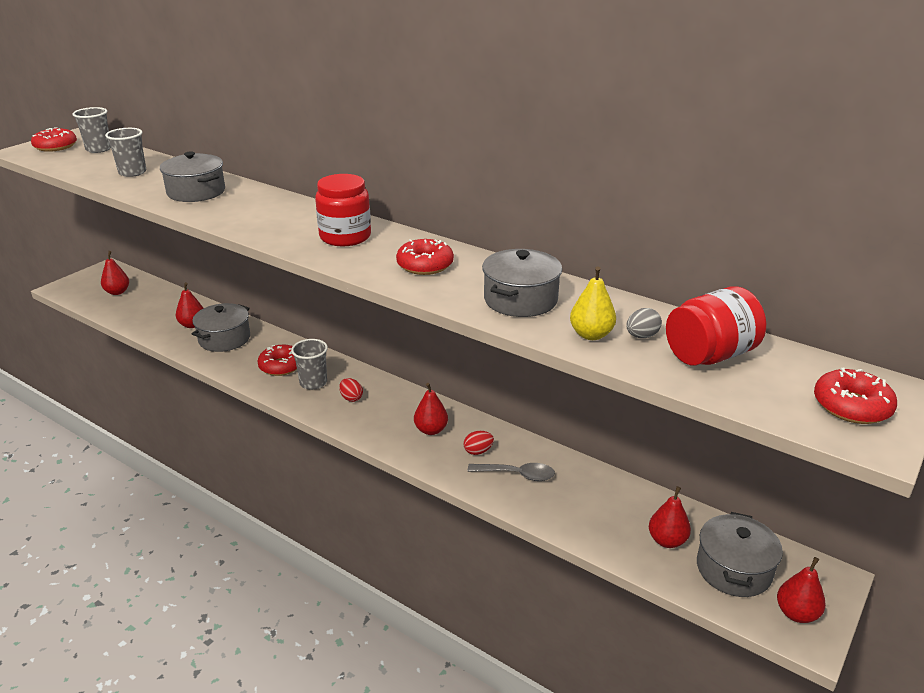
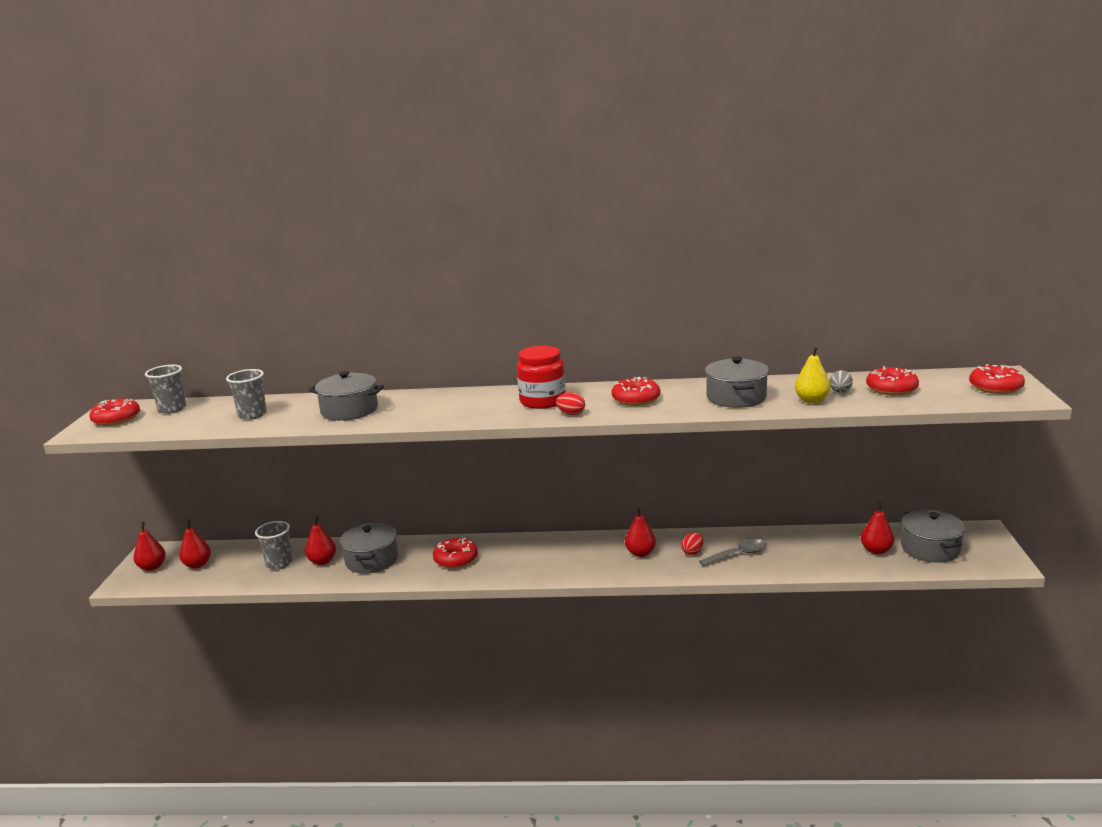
camera: 30 degrees left, 10 degrees down
(313, 383) = (502, 560): grey cup -> grey cup (279, 563)
(351, 398) = (549, 557): red egg -> red egg (571, 414)
(710, 355) = (891, 389): red jar -> red donut
(796, 613) = (988, 555): red pear -> red pear (152, 567)

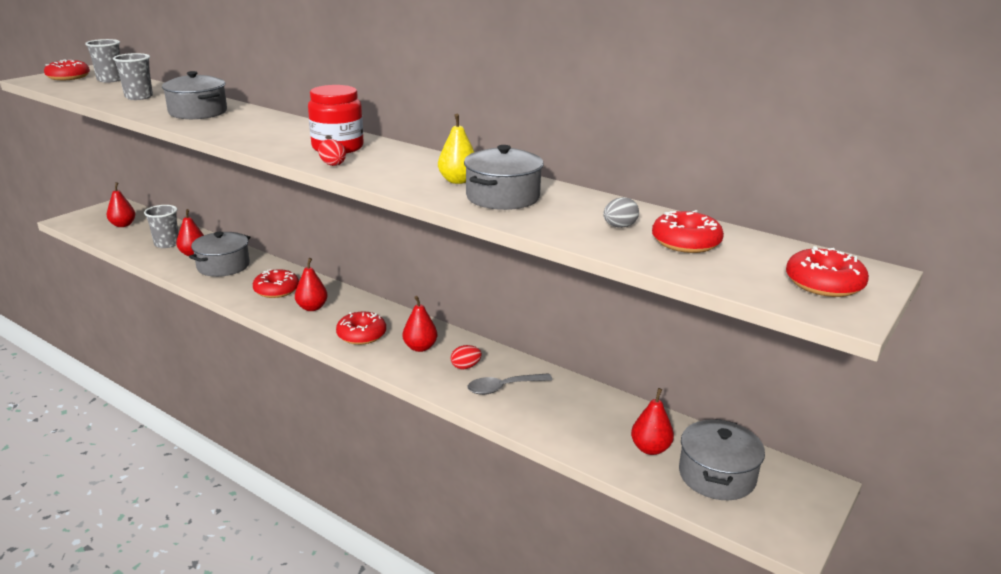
camera: 30 degrees right, 5 degrees up
(152, 567) = (98, 216): red pear -> red pear (312, 308)
(636, 399) = (412, 169): red donut -> red donut (361, 335)
(738, 554) = (503, 388): grey spoon -> grey spoon turned 150 degrees clockwise
(811, 401) = (569, 224): yellow pear -> yellow pear (458, 181)

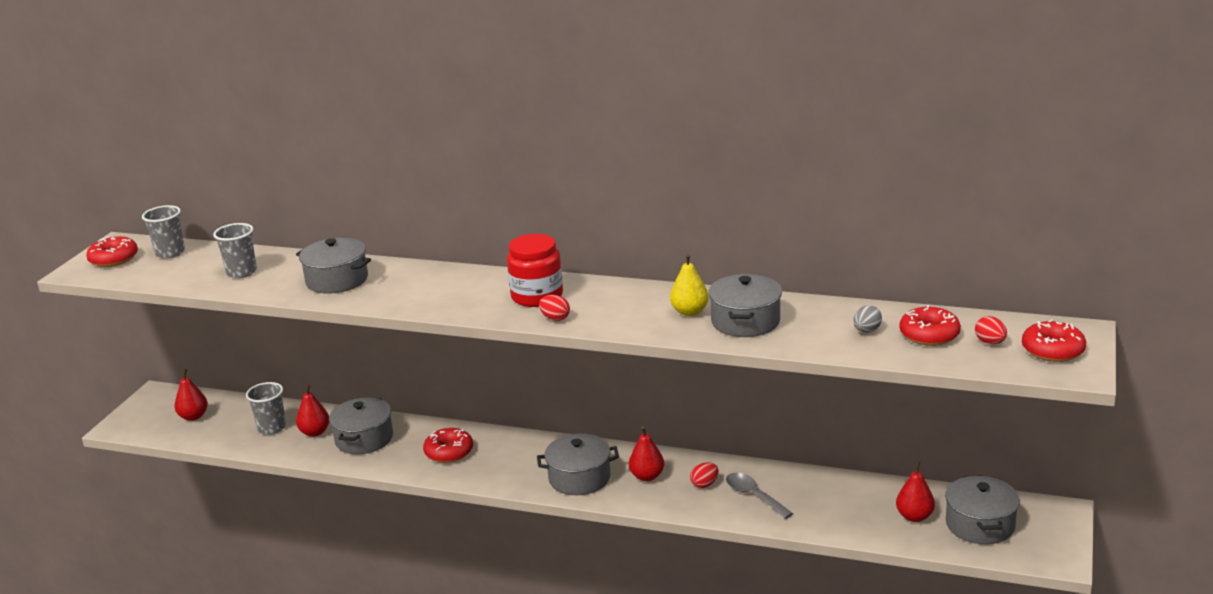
camera: 15 degrees left, 0 degrees up
(312, 308) = (504, 462): red pear -> none
(361, 335) = (579, 478): red donut -> grey pot
(503, 388) = (753, 496): grey spoon -> grey spoon turned 90 degrees clockwise
(751, 262) = (990, 342): none -> red egg

